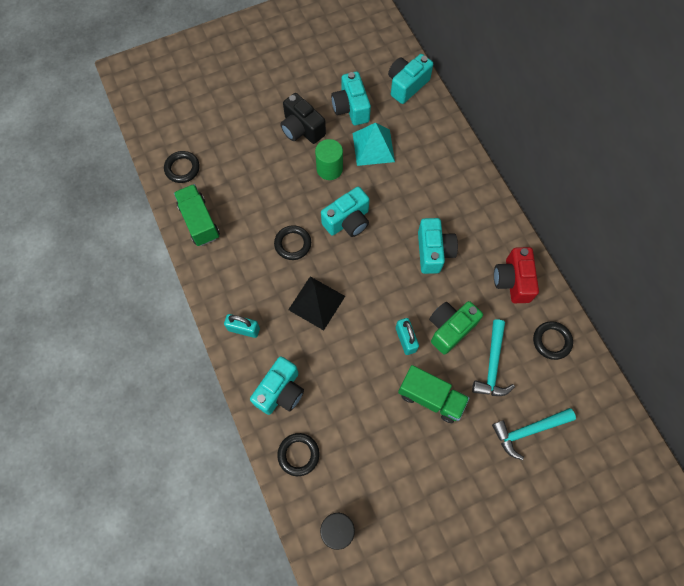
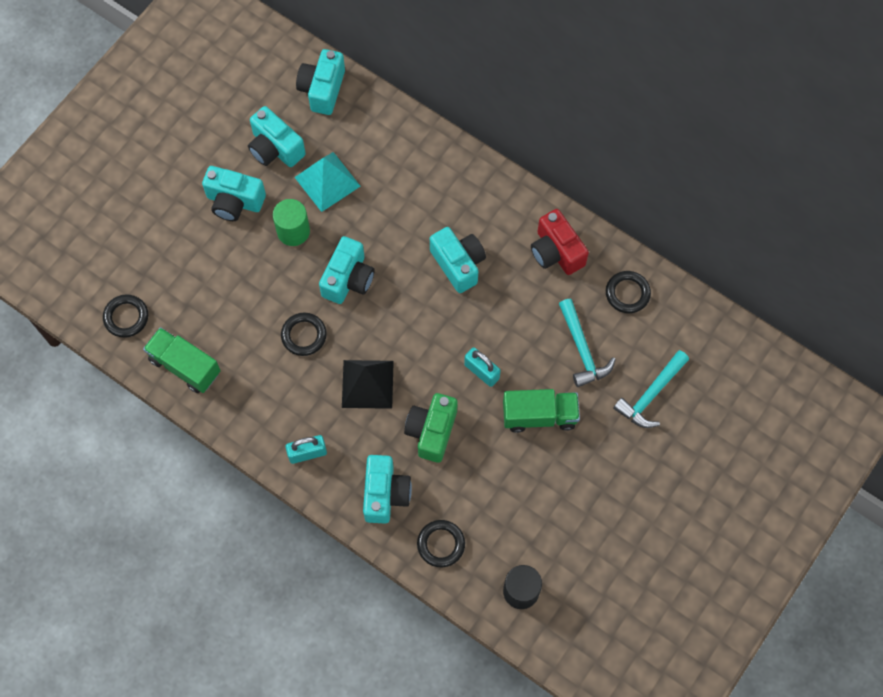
camera: 30 degrees left, 0 degrees up
(302, 129) = (234, 201): black camera -> turquoise camera
(450, 329) = (520, 336): green camera -> green camera (432, 431)

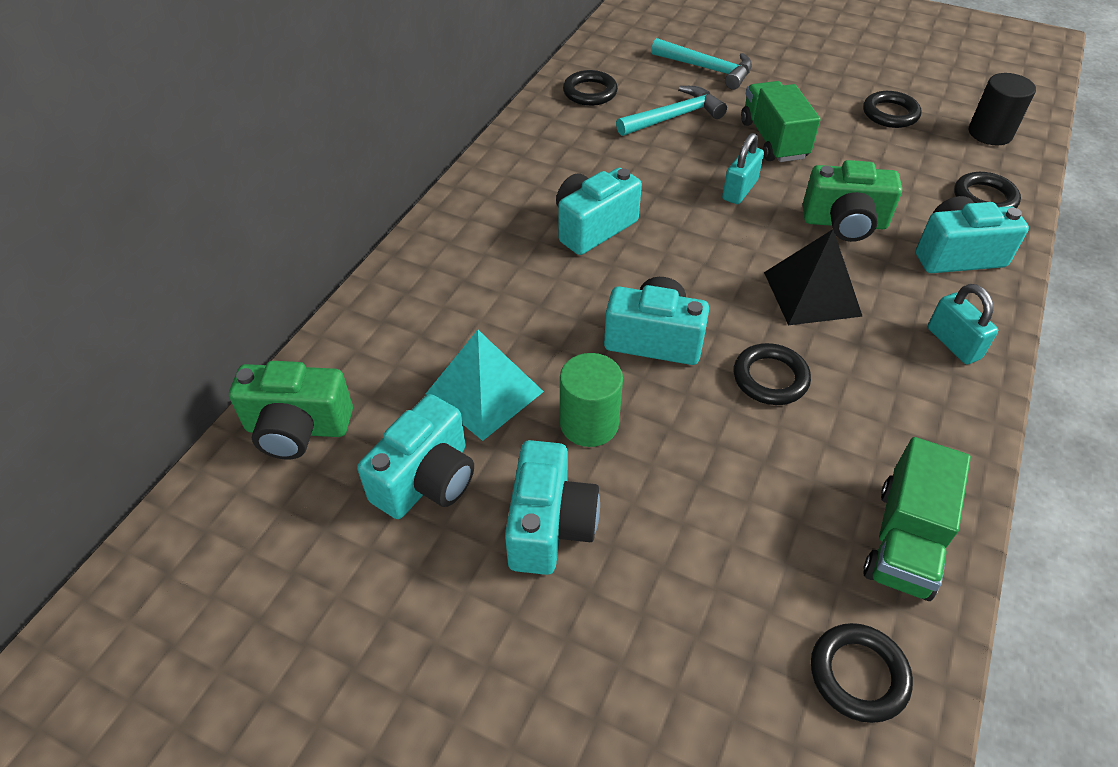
camera: 100 degrees left, 20 degrees down
(322, 89) = (298, 428): turquoise camera -> green camera
(556, 252) = (550, 147): red camera -> none
(561, 521) = (890, 114): none -> black ring

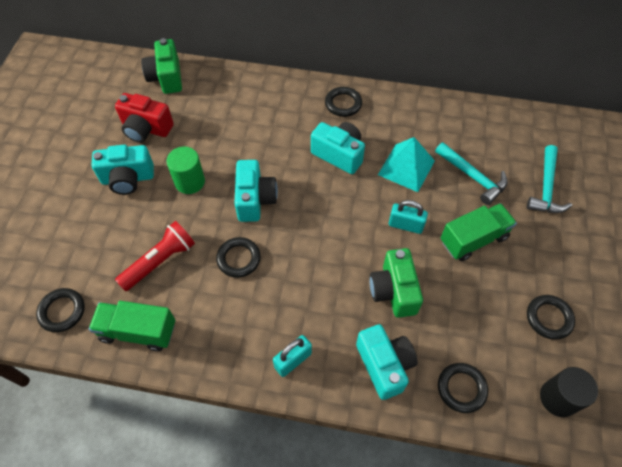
camera: 75 degrees right, 10 degrees up
(426, 480) = (146, 129): turquoise camera -> red camera
(484, 392) = (201, 136): turquoise pyramid -> turquoise pyramid (406, 167)
(590, 92) = (478, 126): black ring -> black ring (343, 104)
(760, 490) = (160, 261): none -> red flashlight
(812, 294) = (315, 275): black pyramid -> none

